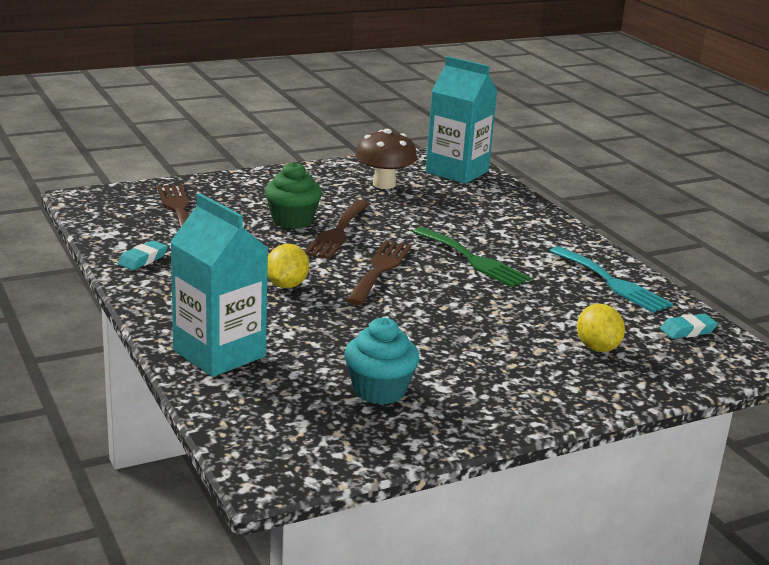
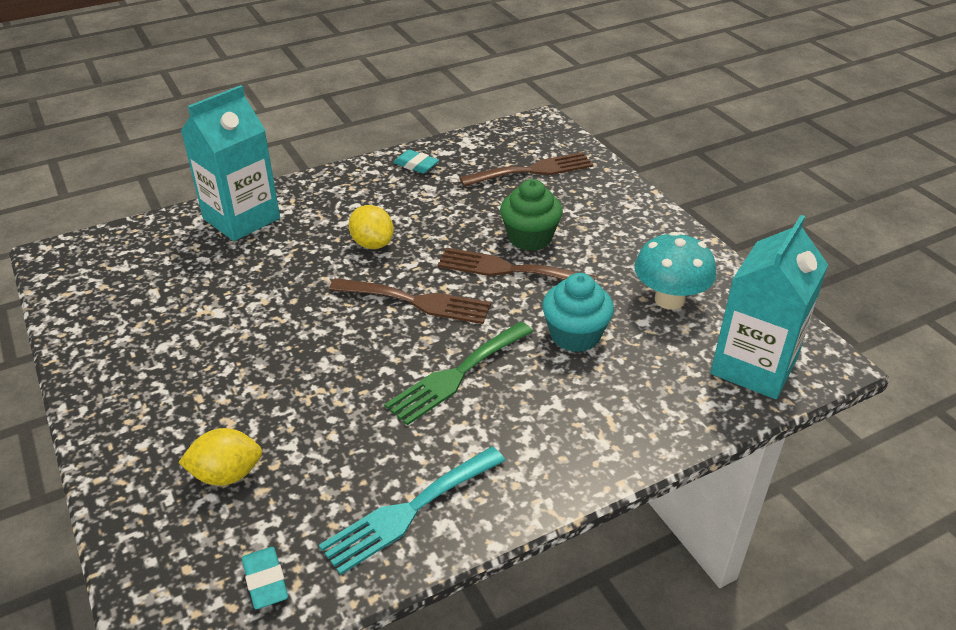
camera: 90 degrees right, 15 degrees up
(286, 285) = (372, 244): yellow lemon -> yellow lemon turned 45 degrees clockwise
(379, 390) = (164, 306): turquoise cupcake -> turquoise cupcake (575, 335)
(384, 184) = (669, 300): brown mushroom -> turquoise mushroom

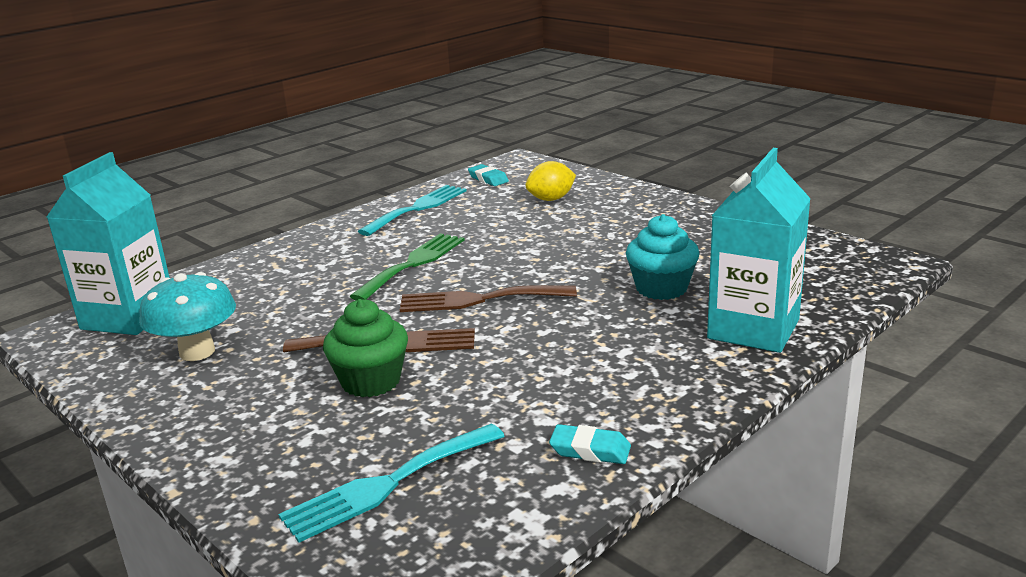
camera: 165 degrees right, 15 degrees down
(372, 244) = (567, 336): yellow lemon -> none
(533, 170) = (388, 484): brown fork -> turquoise fork
(575, 335) = (306, 306): turquoise cupcake -> turquoise cupcake (661, 288)

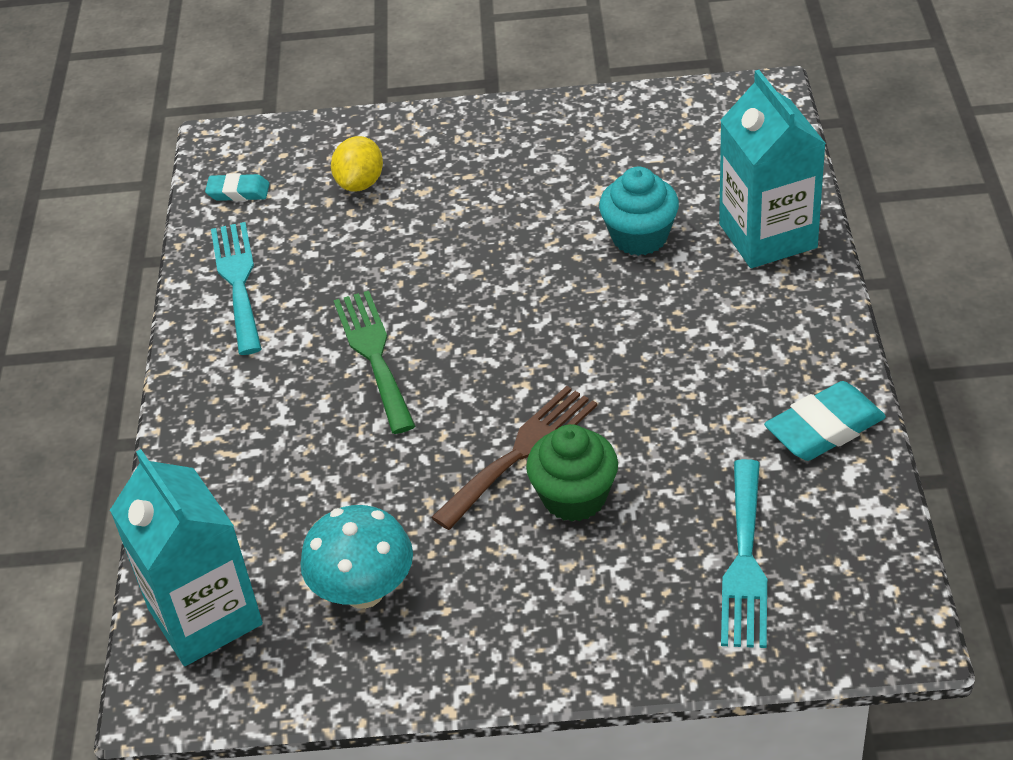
camera: 45 degrees left, 20 degrees up
(479, 300) = (511, 353): brown fork -> none
(590, 450) = (824, 428): turquoise eraser -> turquoise eraser, size x1.65

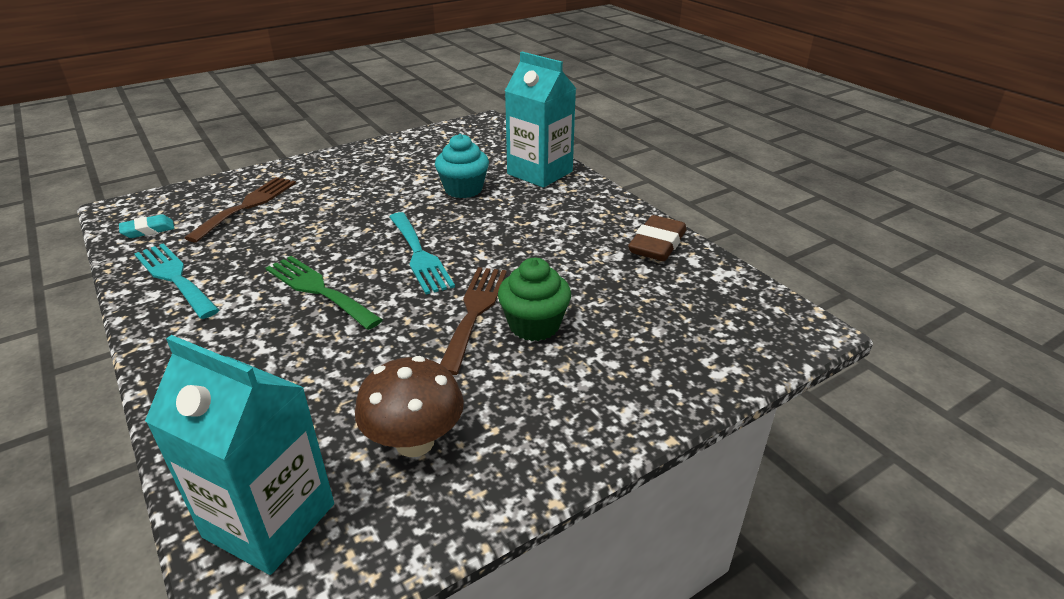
camera: 35 degrees left, 10 degrees down
(360, 183) = (247, 206): yellow lemon -> brown fork
(364, 591) = (415, 442): turquoise mushroom -> brown mushroom
(745, 562) = (679, 324): turquoise fork -> turquoise fork (419, 255)
(824, 428) = (657, 244): turquoise eraser -> brown eraser

